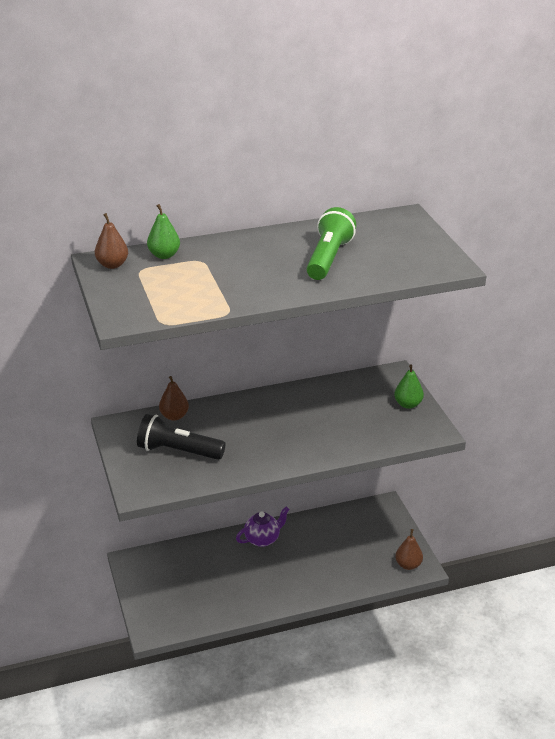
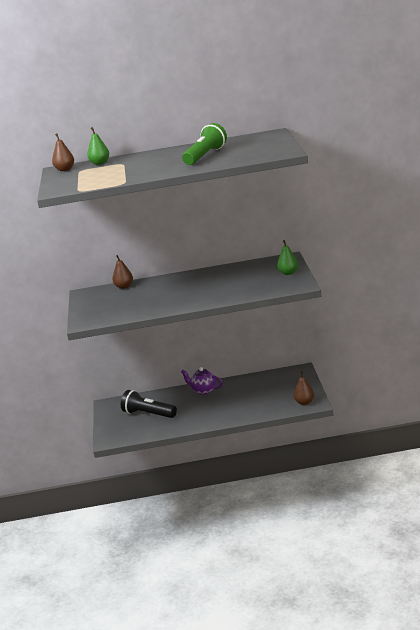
camera: 15 degrees right, 10 degrees down
(178, 451) = (118, 303): black flashlight -> black flashlight (148, 414)
(263, 539) = (203, 391): purple teapot -> purple teapot turned 135 degrees counterclockwise

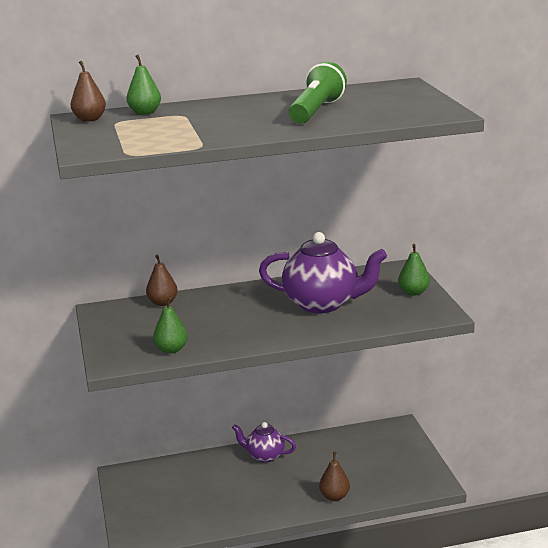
camera: 10 degrees left, 0 degrees up
(122, 314) = (171, 349): none -> green pear
(148, 414) = (187, 494): black flashlight -> none
(226, 283) = (322, 304): none -> purple teapot
(304, 402) = (421, 481): brown pear -> brown pear (334, 496)

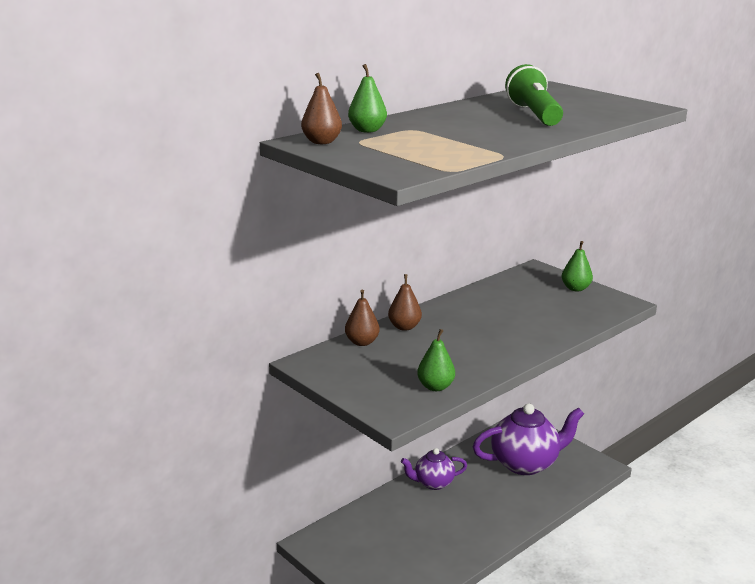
camera: 30 degrees left, 0 degrees up
(322, 304) = (514, 313): purple teapot -> purple teapot (525, 463)
(334, 496) = (532, 503): brown pear -> brown pear (404, 327)

